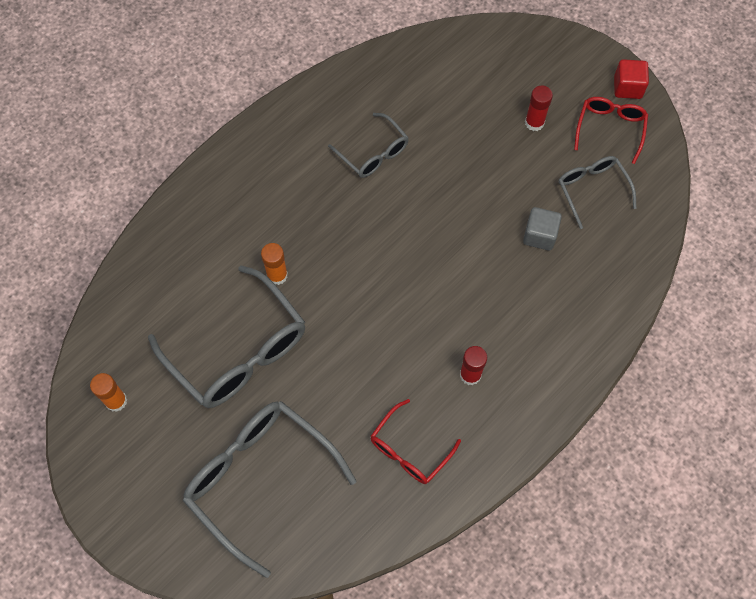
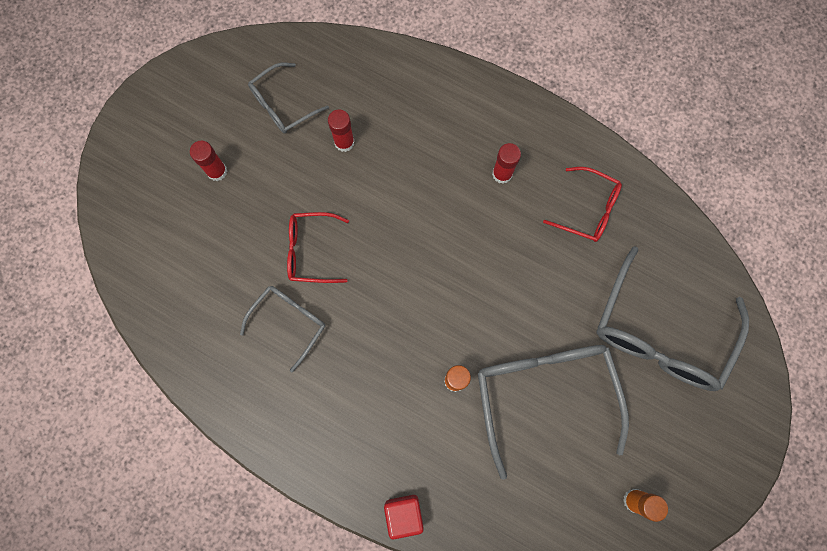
camera: 105 degrees left, 10 degrees up
(238, 350) = (544, 395): grey glasses -> grey glasses turned 45 degrees counterclockwise
(539, 235) = (344, 142): grey cube -> red glue stick
(610, 129) = (209, 100): red glasses -> red glasses (311, 251)
(627, 87) = (156, 92): red cube -> red cube (404, 514)

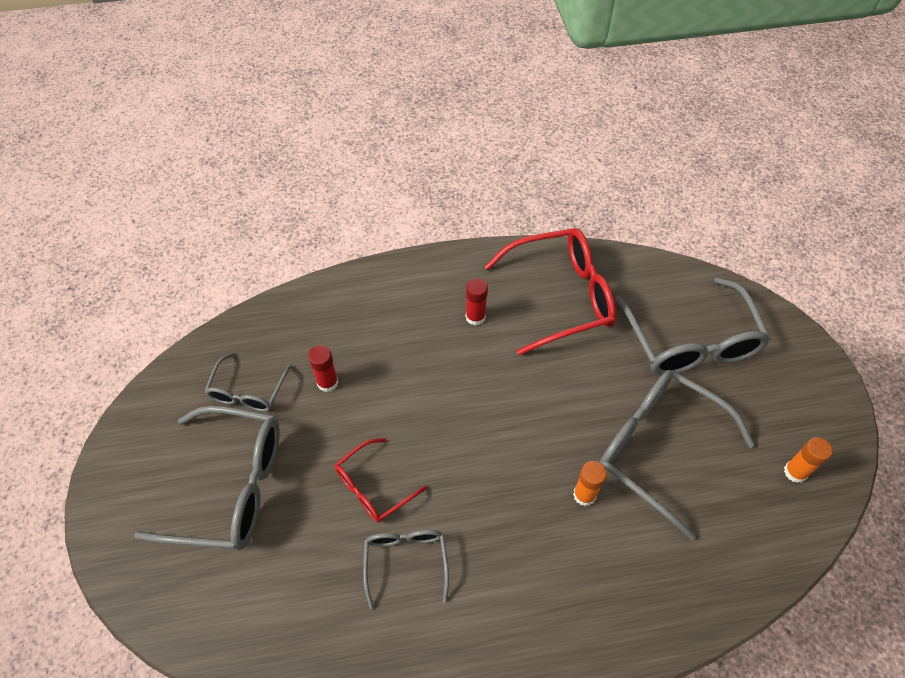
camera: 40 degrees left, 20 degrees down
(217, 171) = (230, 487): red glue stick -> grey glasses
(404, 514) = (649, 640): red cube -> none
(587, 209) = (560, 297): red glasses -> red glasses, size x1.82

